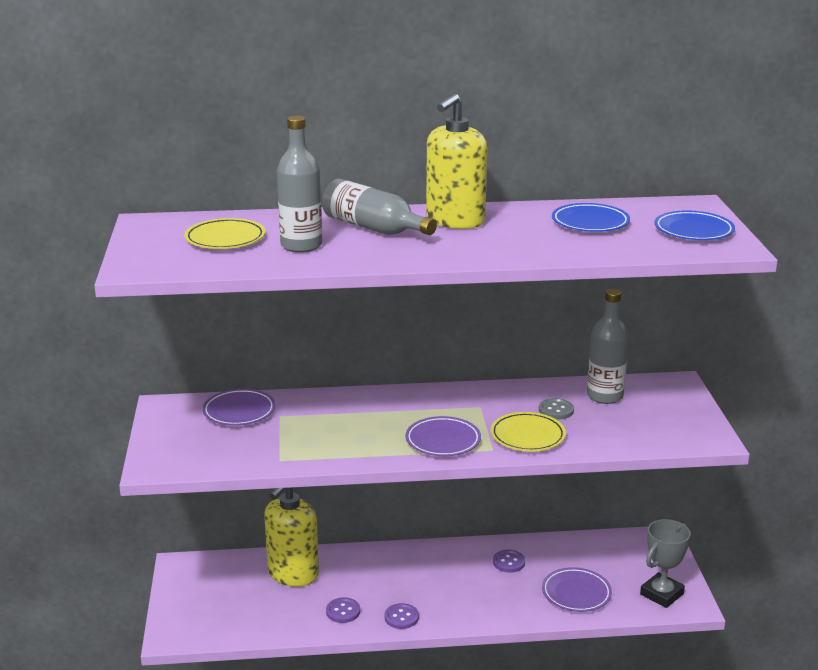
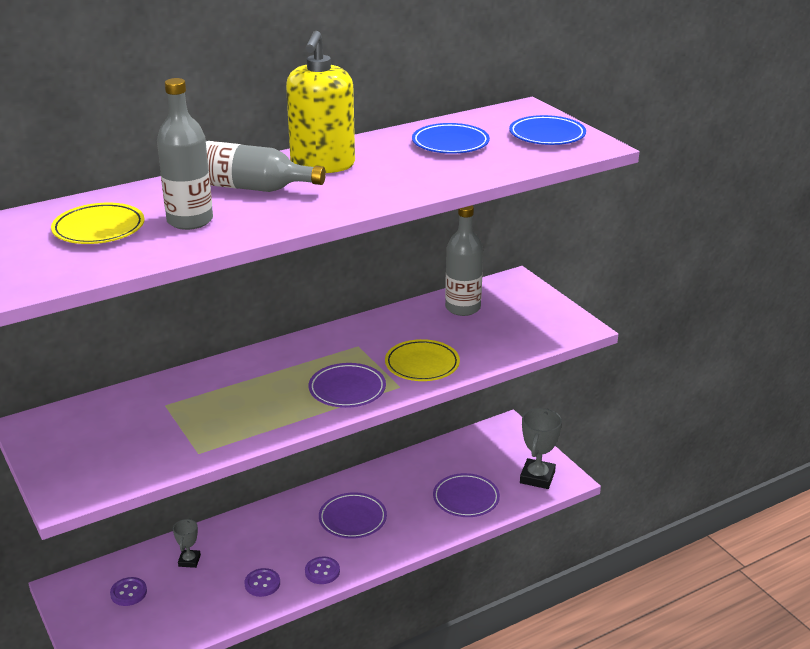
camera: 25 degrees left, 5 degrees up
(239, 411) = (118, 411): purple plate -> purple plate (352, 519)
(293, 574) = (189, 561): yellow soap dispenser -> grey trophy
(509, 562) = (390, 487): purple button -> purple button (128, 593)
(556, 410) = (429, 332): grey button -> none

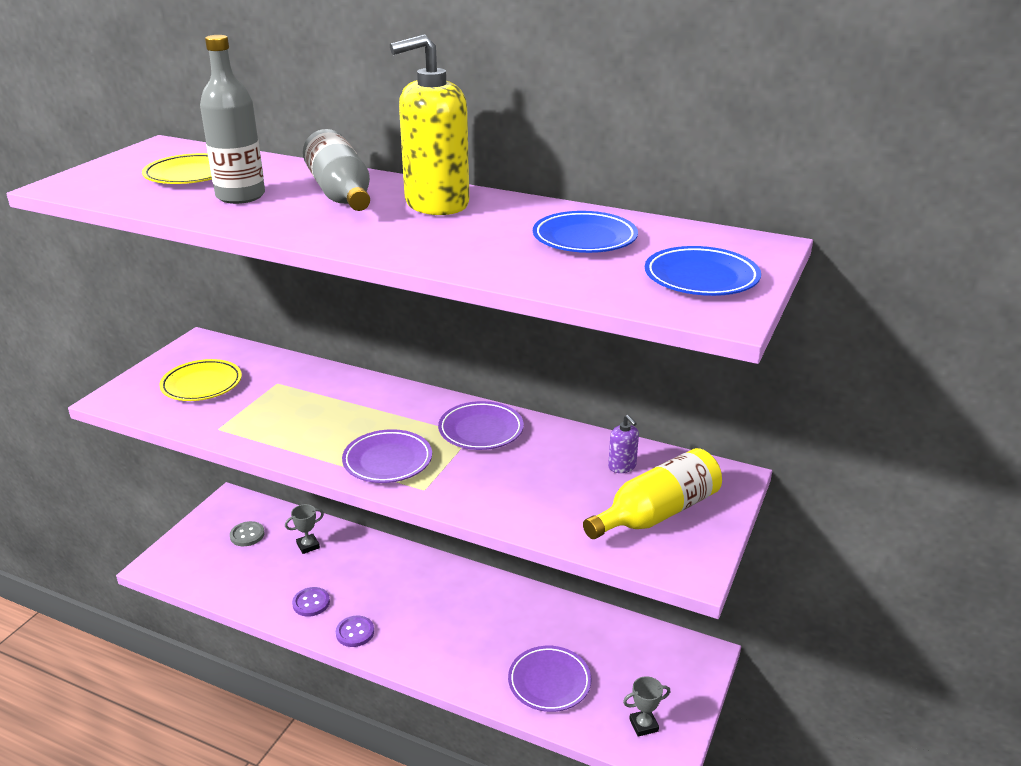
camera: 55 degrees right, 0 degrees up
(128, 593) = (247, 535): purple button -> grey button
(352, 519) = (443, 614): purple plate -> purple plate (481, 430)
(422, 364) = (479, 486): yellow plate -> yellow plate (202, 385)
(463, 308) = (622, 466): grey bottle -> purple soap dispenser
(521, 316) = (657, 513): none -> yellow bottle
(537, 477) = (643, 725): grey trophy -> grey trophy, size x0.57

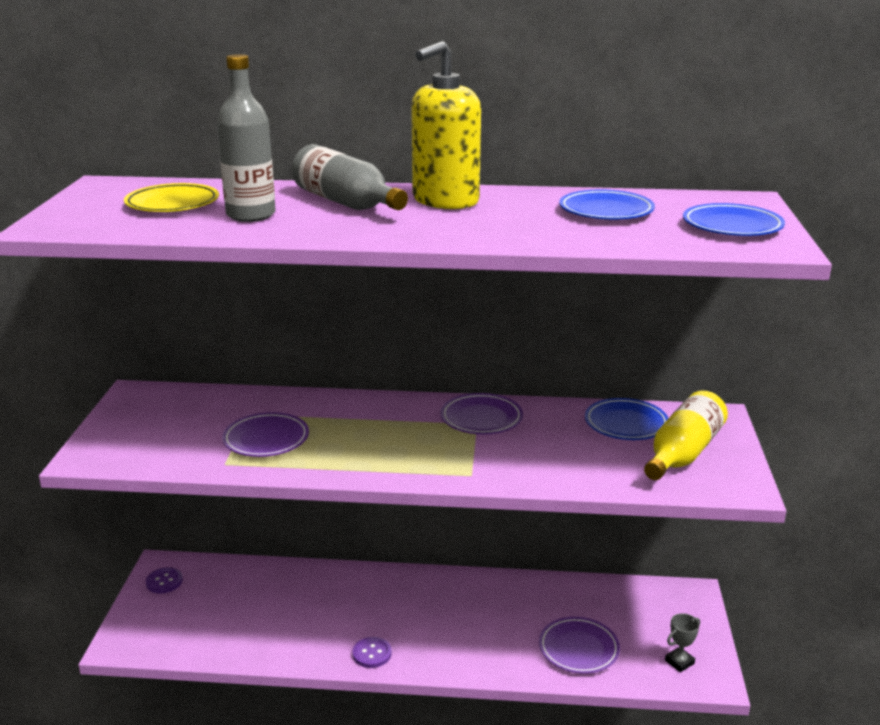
camera: 20 degrees left, 5 degrees down
(202, 385) = (172, 429): yellow plate -> none
(247, 535) = (201, 593): grey button -> none
(308, 546) = (273, 588): grey trophy -> none
(311, 603) = (310, 638): purple button -> purple button (164, 582)
(387, 461) = (417, 459): purple plate -> purple plate (266, 439)
(622, 466) = (626, 424): purple soap dispenser -> blue plate

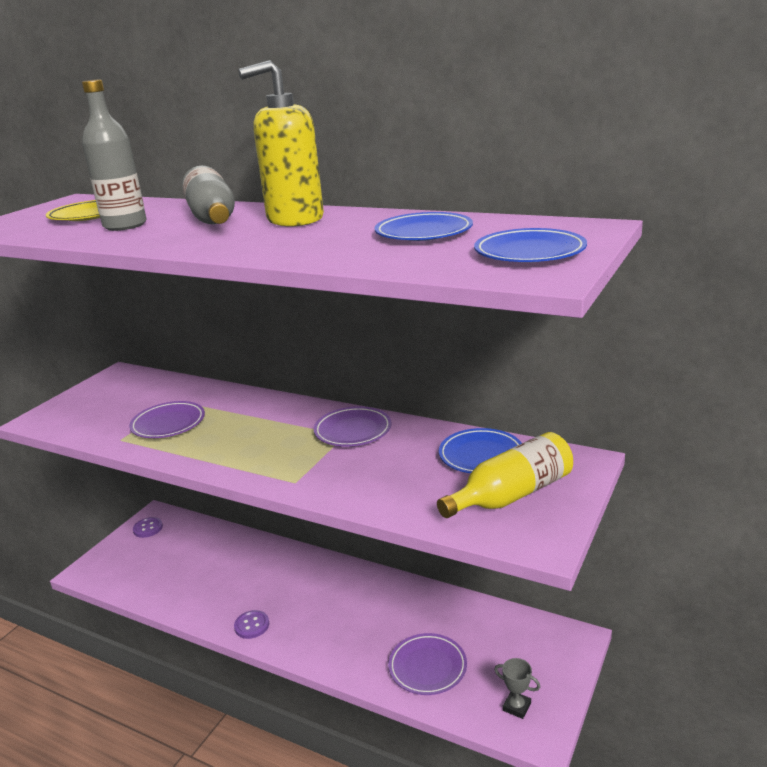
camera: 25 degrees right, 0 degrees up
(679, 662) = (517, 707): grey trophy -> grey trophy turned 45 degrees clockwise

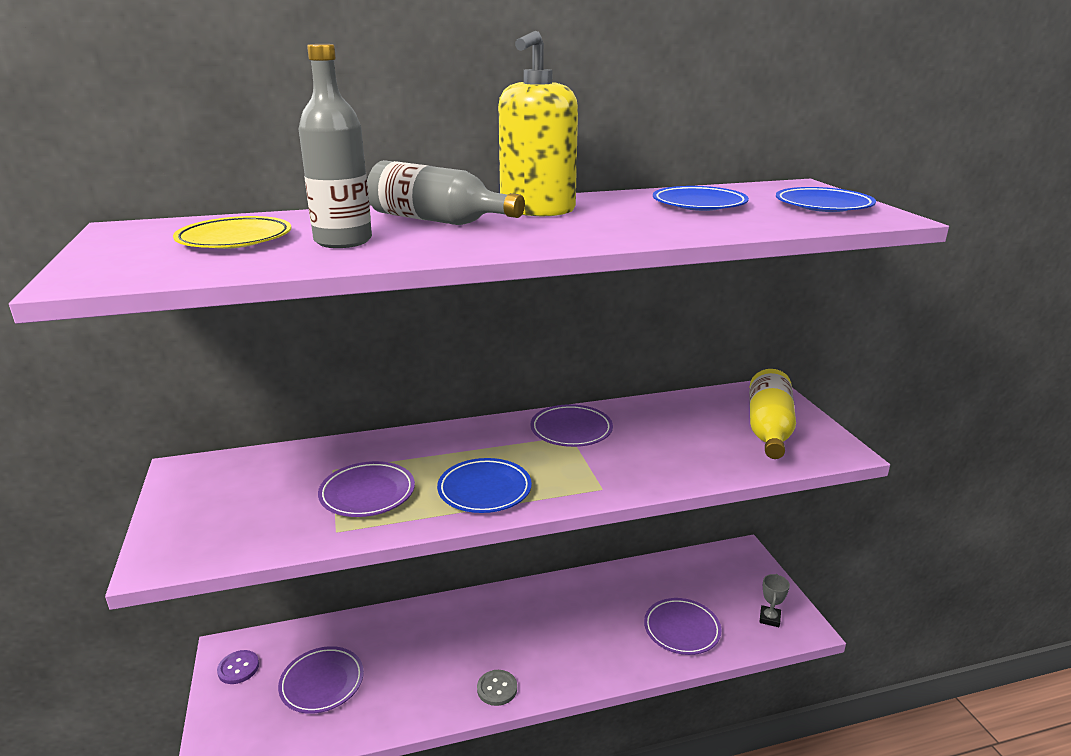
camera: 45 degrees left, 0 degrees up
(172, 561) = (322, 683): none -> purple plate
(252, 625) = (497, 689): purple button -> grey button
(481, 456) = (701, 411): blue plate -> blue plate (484, 490)
(517, 707) = (769, 618): grey trophy -> grey trophy turned 60 degrees counterclockwise

